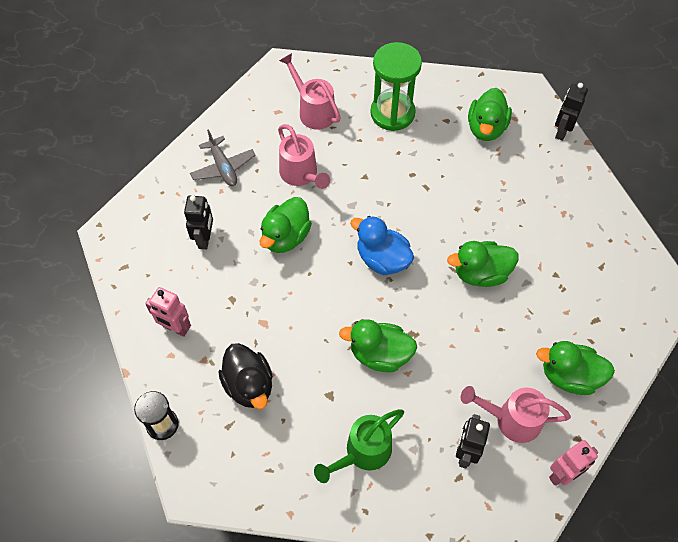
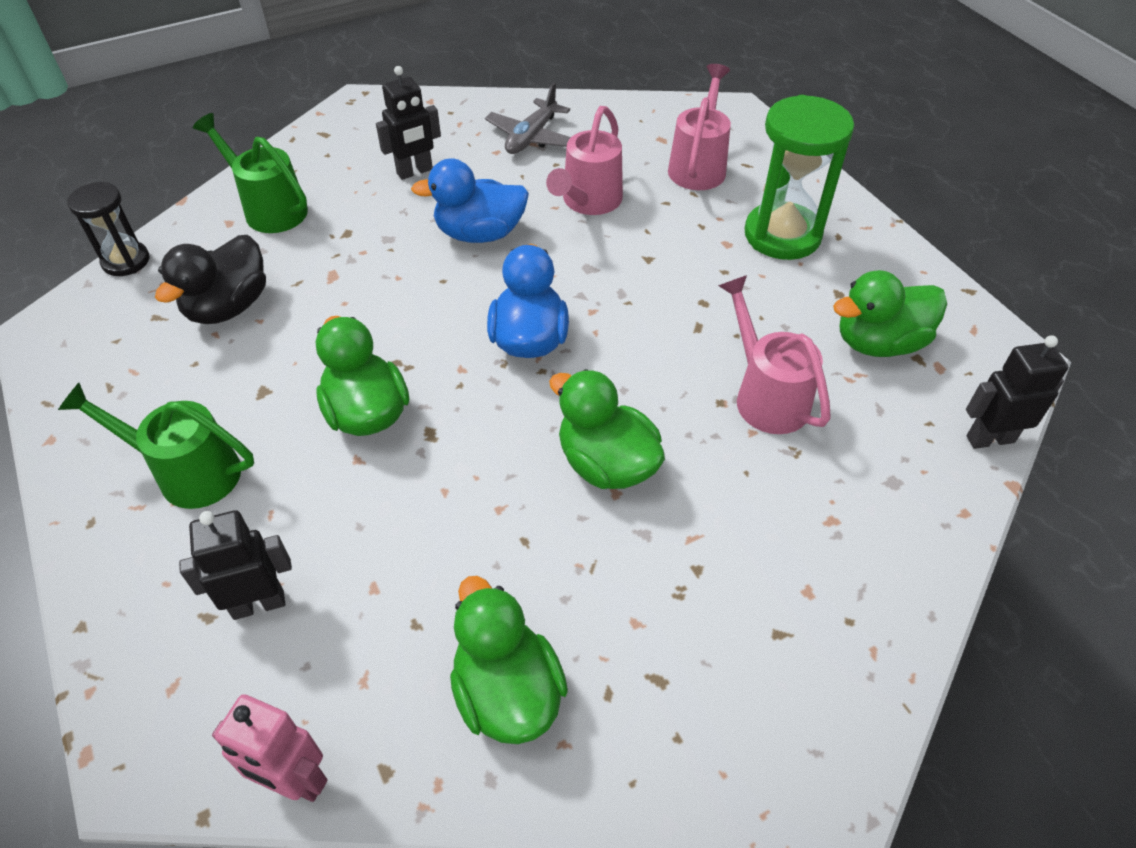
camera: 55 degrees right, 10 degrees down
(175, 328) = (269, 208): pink robot -> green watering can
(286, 237) = (479, 233): green duck -> blue duck
(511, 419) = (359, 640): pink watering can -> pink watering can (765, 395)

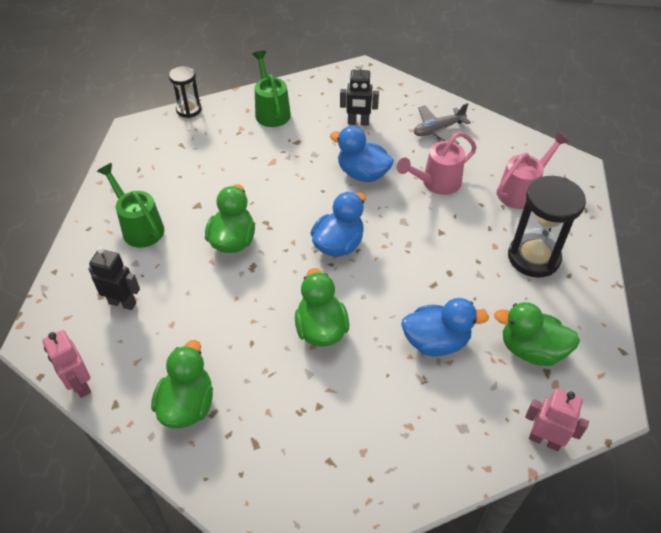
camera: 35 degrees right, 0 degrees up
(228, 307) = (214, 155): black duck -> none
(765, 395) = (436, 342): pink watering can -> blue duck
(782, 235) = (533, 257): green hourglass -> black hourglass
(989, 439) = (544, 440): black robot -> pink robot

